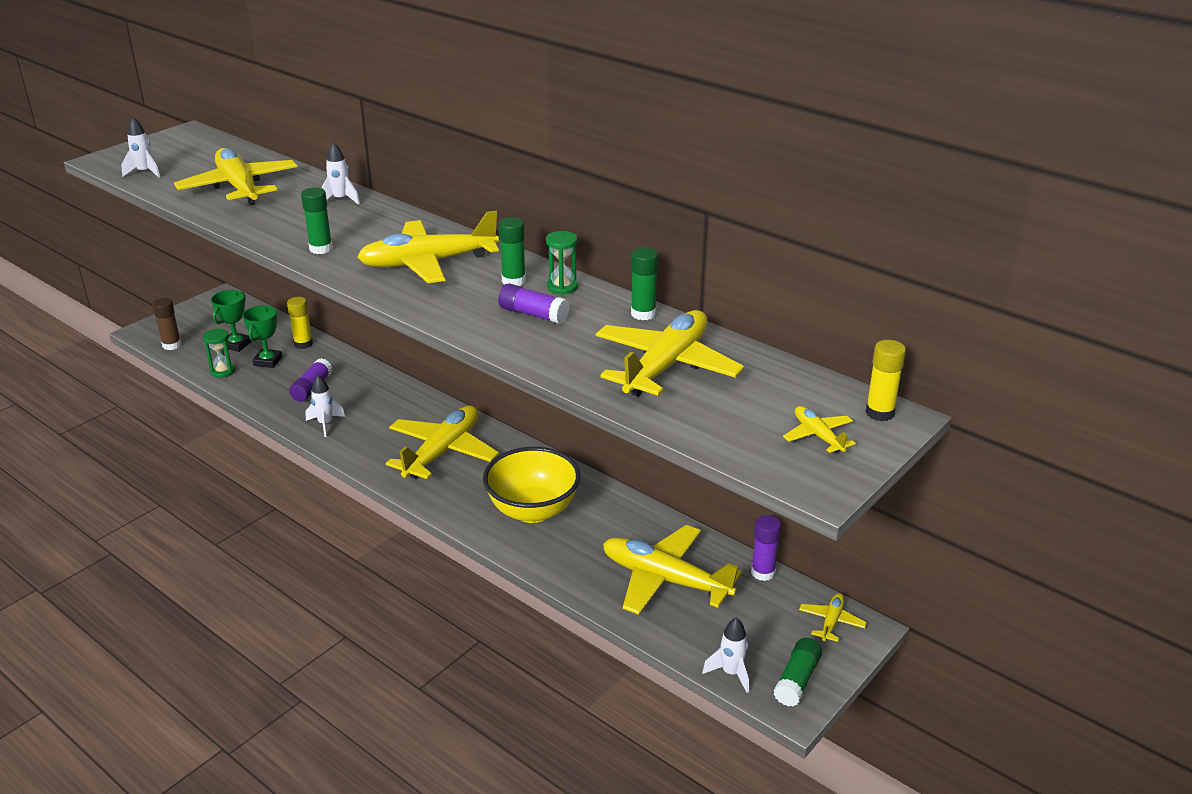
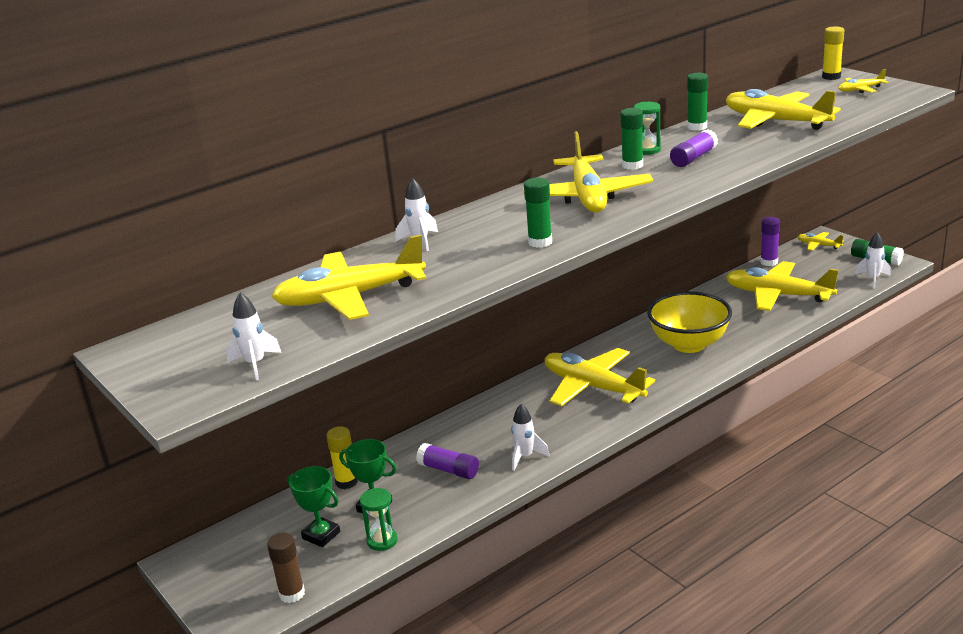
camera: 75 degrees left, 5 degrees down
(664, 579) = (777, 295): yellow plane -> yellow plane turned 75 degrees clockwise

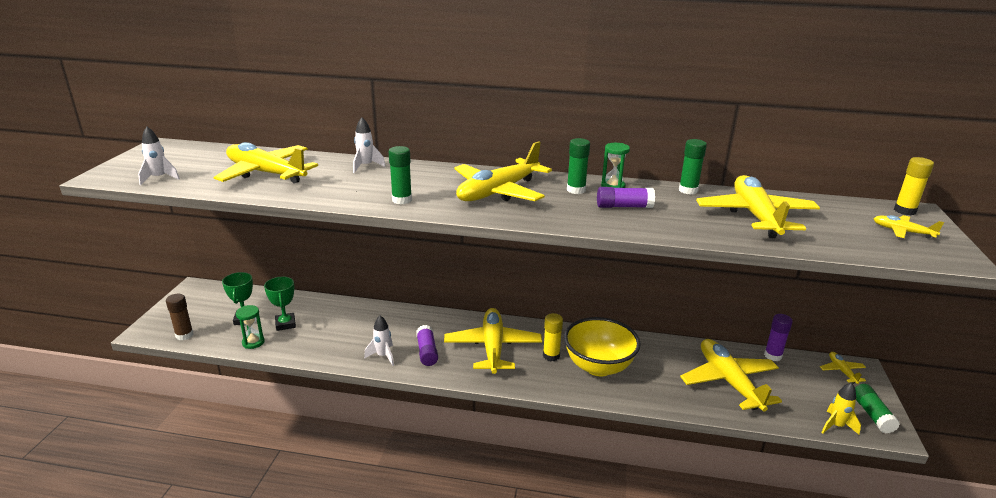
camera: 45 degrees right, 0 degrees up
(346, 482) = (302, 304): yellow glue stick -> yellow glue stick (551, 356)
(449, 470) = (343, 333): purple glue stick -> purple glue stick (427, 352)
(872, 279) = (836, 426): white rocket -> yellow rocket

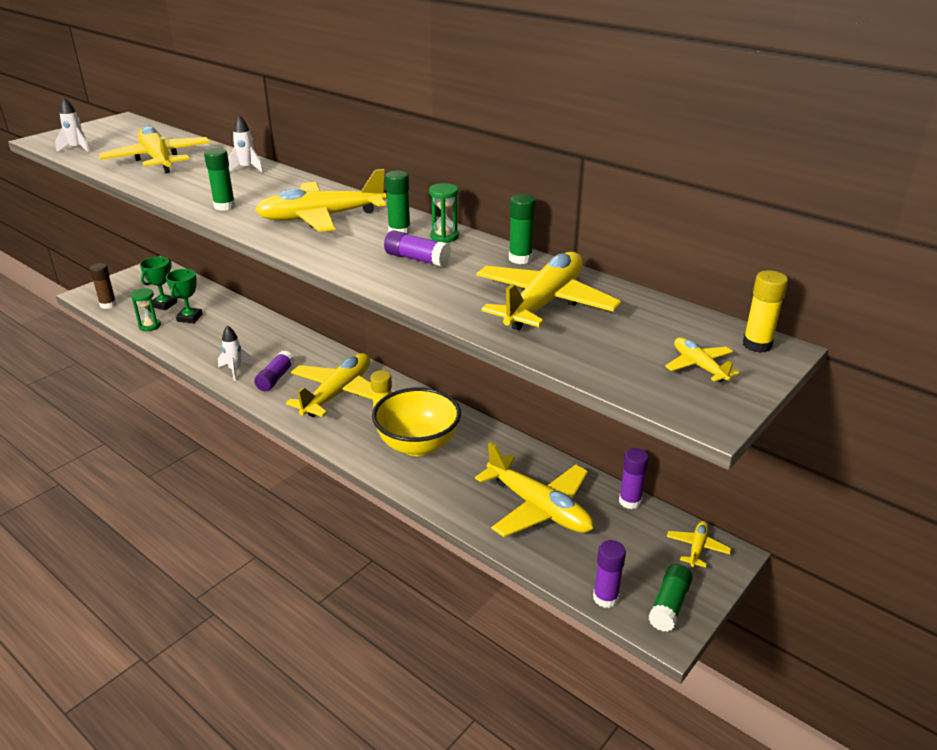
camera: 30 degrees right, 5 degrees up
(728, 381) = (539, 508): yellow plane -> yellow plane turned 120 degrees clockwise
(836, 426) = (605, 598): yellow rocket -> purple glue stick

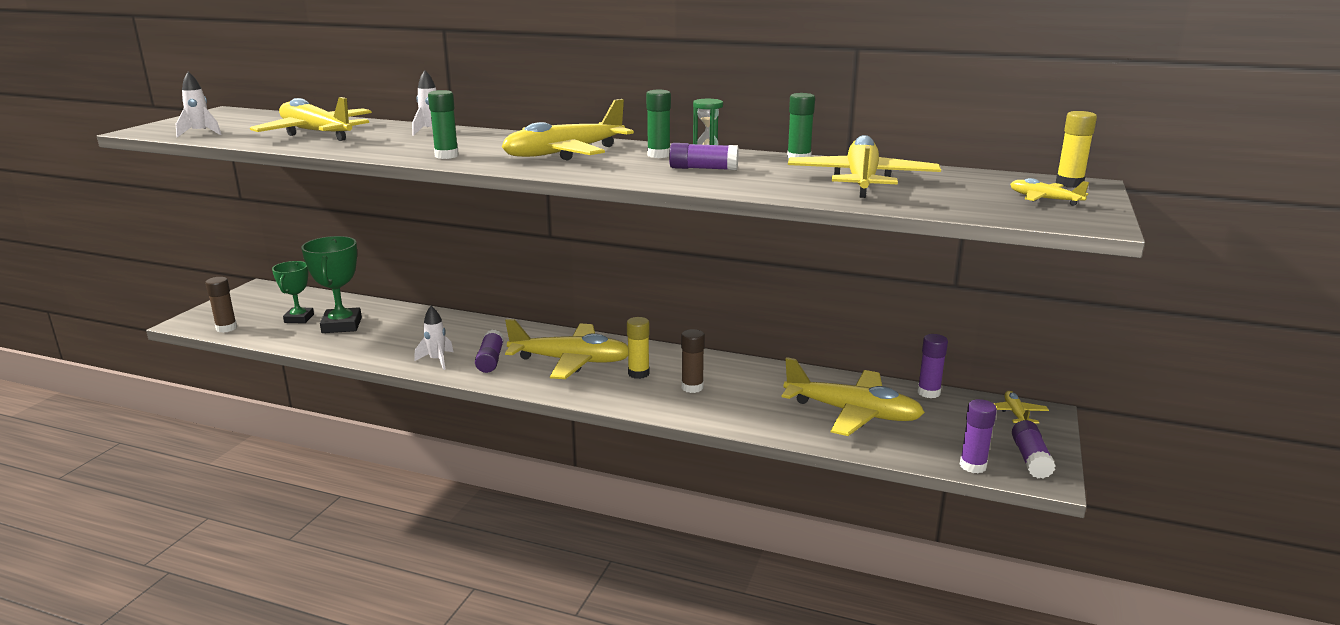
camera: 20 degrees left, 10 degrees down
(150, 326) = (297, 339): green hourglass -> none
(189, 318) = (341, 325): green trophy -> green trophy, size x1.52
(338, 393) = (571, 361): yellow plane -> yellow plane turned 90 degrees clockwise
(417, 445) = (692, 387): yellow bowl -> brown glue stick
(669, 605) = (1030, 459): green glue stick -> purple glue stick

